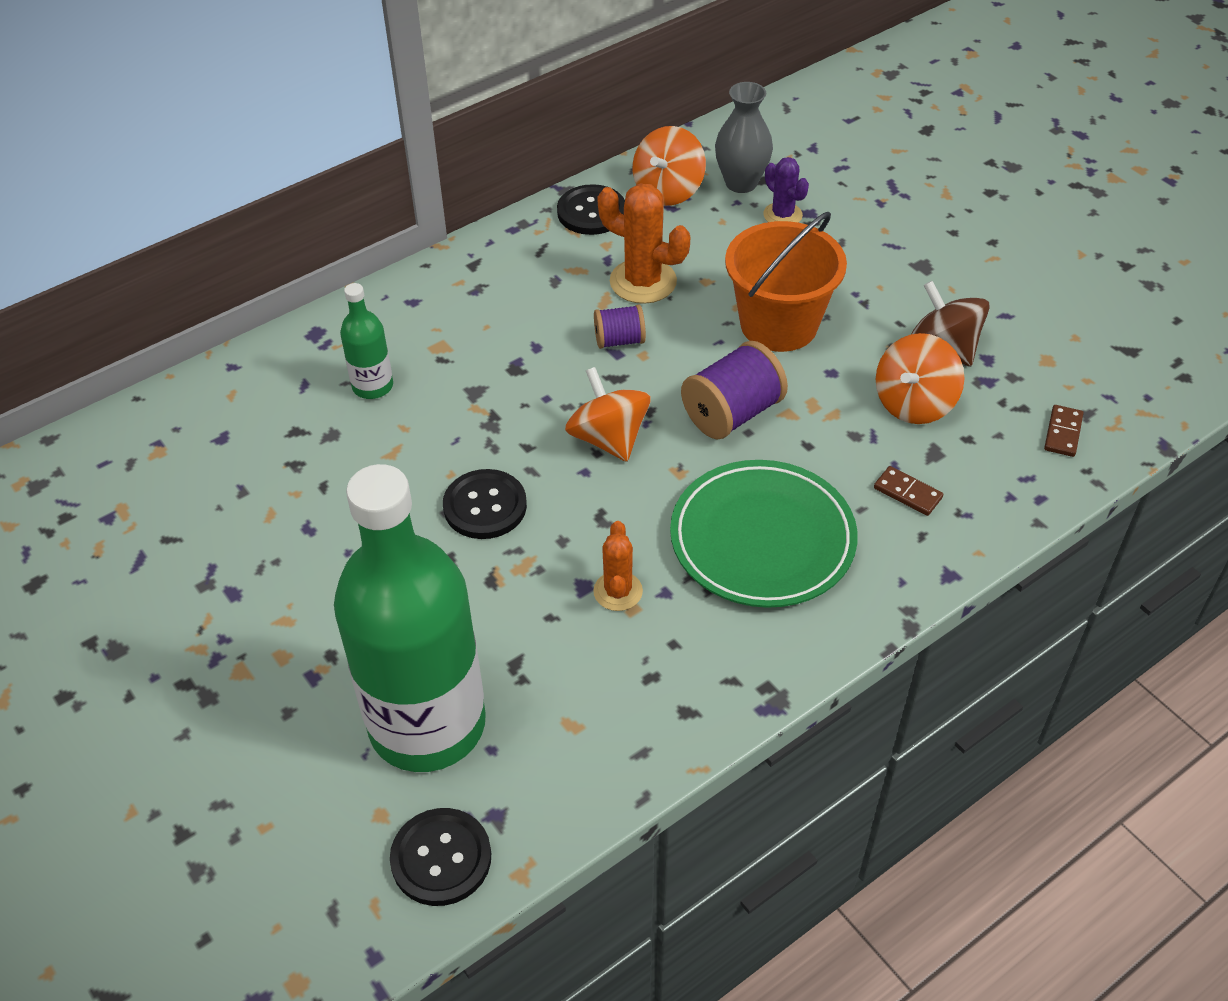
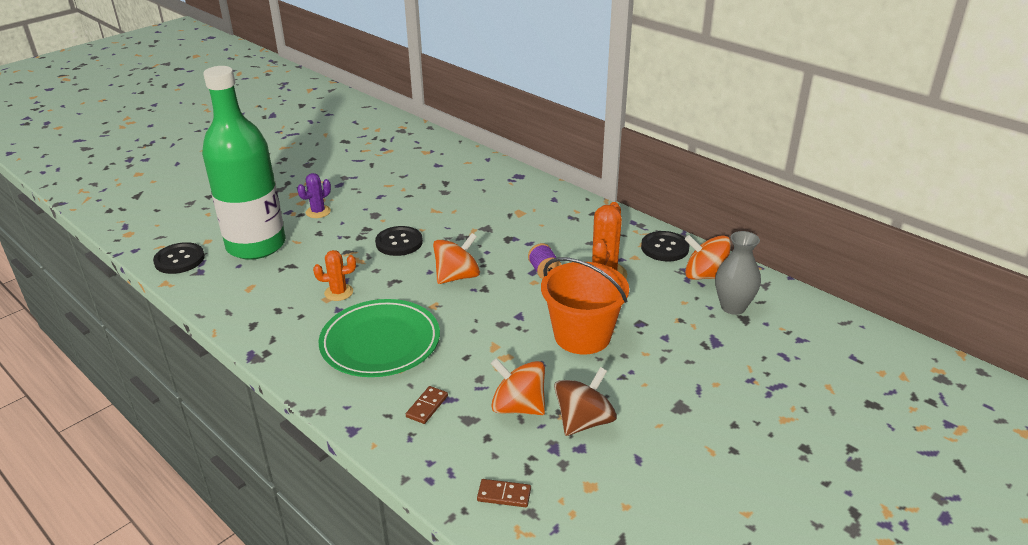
camera: 80 degrees right, 15 degrees down
(372, 386) = (482, 197): green bottle -> none
(732, 413) = (489, 322): purple spool -> none
(782, 215) = (706, 329): purple cactus -> purple cactus (318, 212)

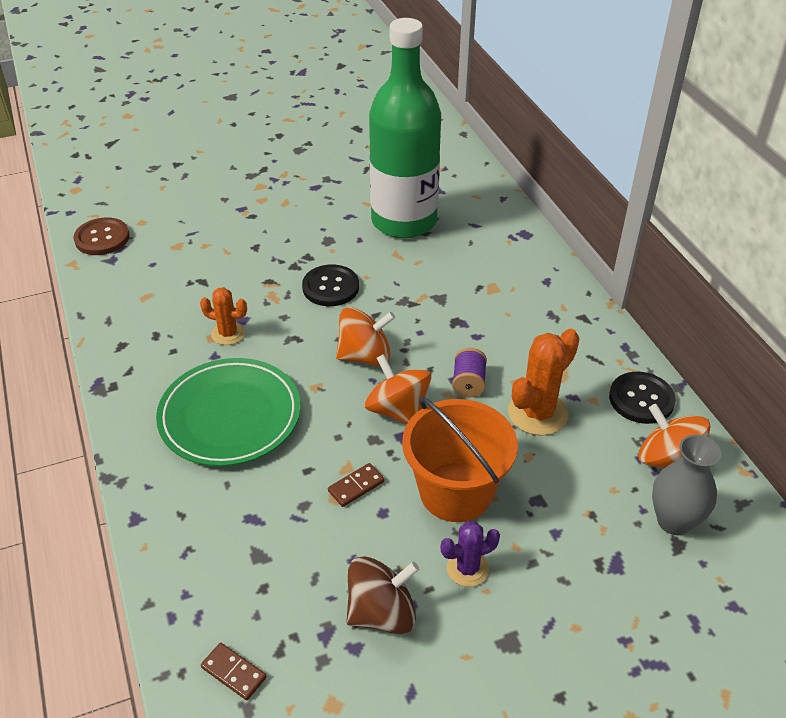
camera: 25 degrees right, 10 degrees up
(179, 260) = (102, 238): black button -> brown button
(256, 245) = (184, 243): green bottle -> green bottle (404, 221)
(318, 212) = (271, 218): purple cactus -> purple cactus (467, 568)
(427, 406) = (226, 520): brown domino -> brown domino (356, 486)
(518, 407) = (321, 561): orange spinning top -> orange spinning top (397, 410)

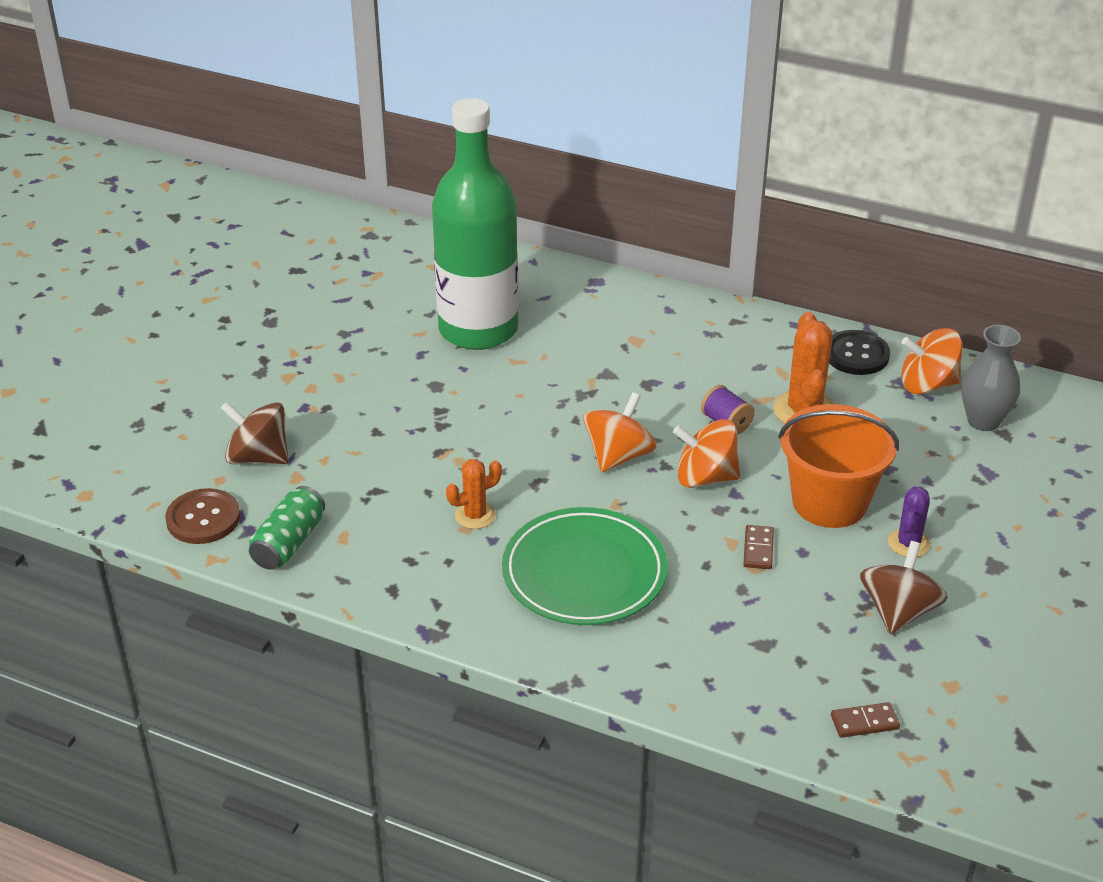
camera: 45 degrees left, 5 degrees down
(117, 280) = (289, 543): none -> green can
(177, 222) = (258, 457): none -> brown spinning top
(330, 287) = (503, 422): black button -> none

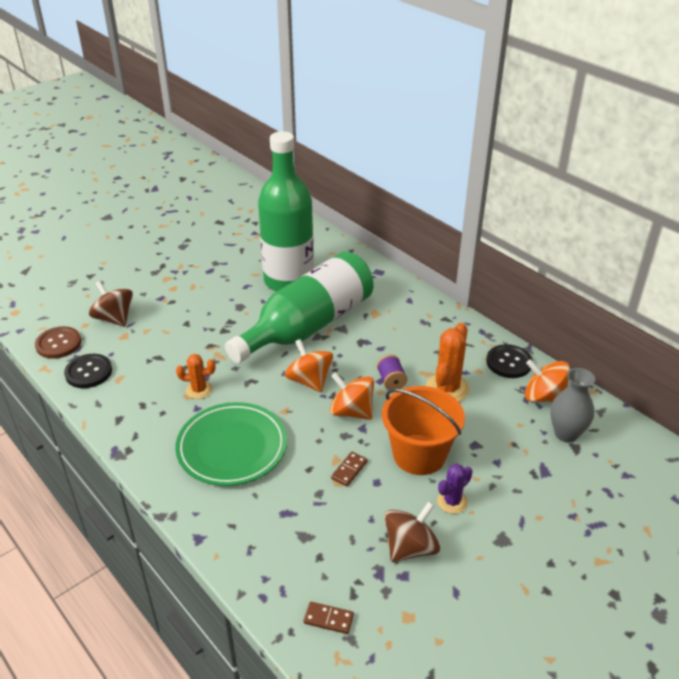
camera: 25 degrees right, 0 degrees up
(289, 543) = (88, 372): green can -> black button
(557, 384) = (308, 326): none -> green bottle
(618, 456) = (309, 381): orange spinning top -> orange spinning top turned 90 degrees counterclockwise

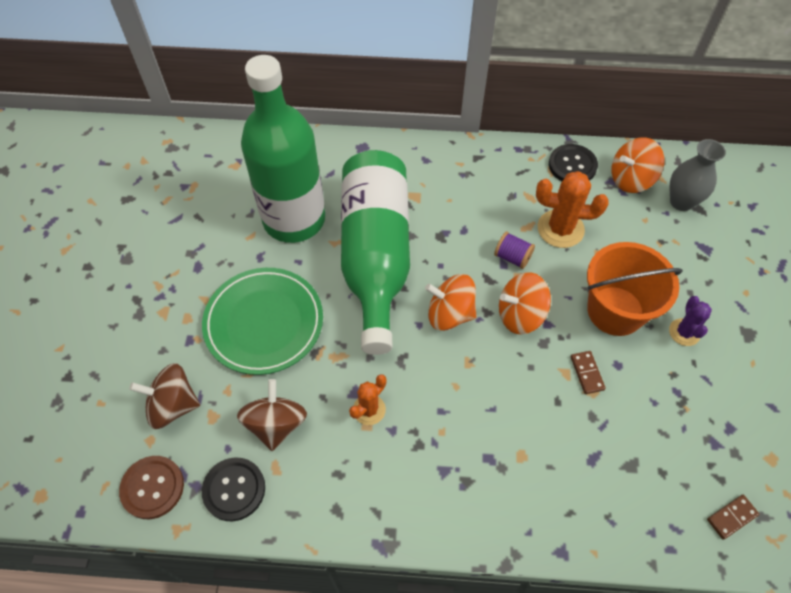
camera: 45 degrees left, 20 degrees up
(232, 447) = (474, 440): green plate -> green plate (264, 323)
(410, 547) = (706, 400): brown spinning top -> brown spinning top (276, 424)
(447, 388) = (560, 229): orange cactus -> orange cactus turned 60 degrees counterclockwise

